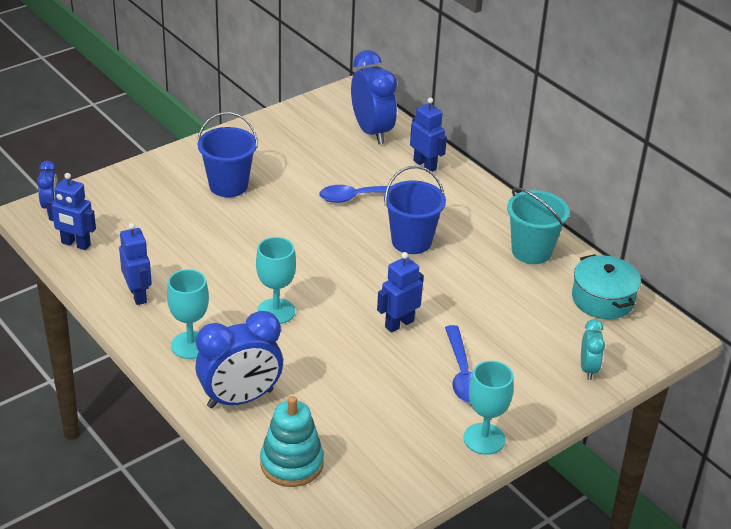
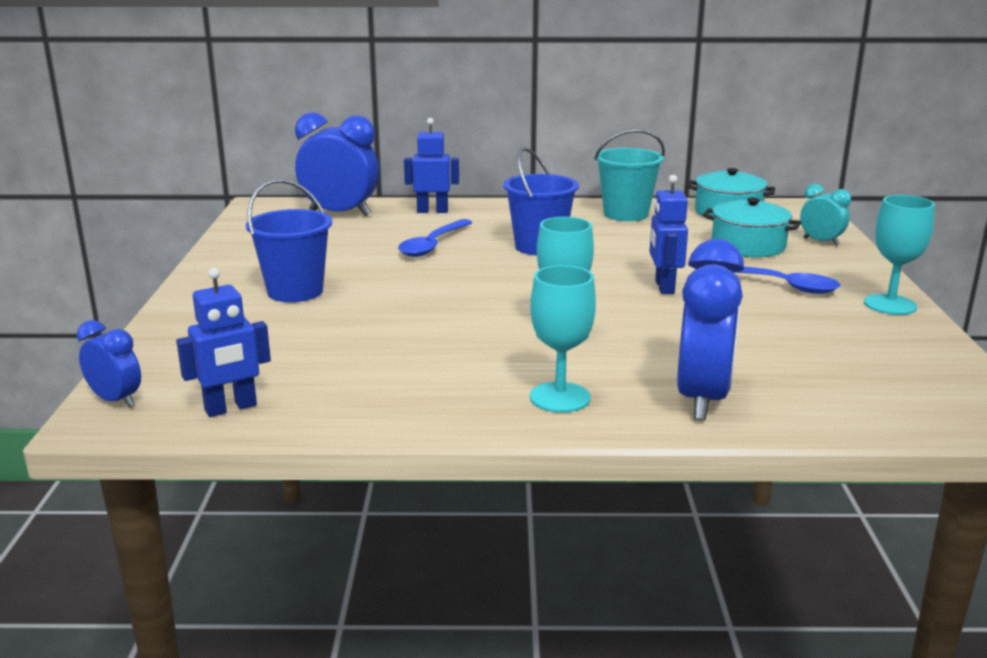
camera: 50 degrees left, 15 degrees down
(138, 295) = (409, 399): blue robot -> none
(291, 463) = (856, 405): turquoise stacking toy -> none
(532, 335) = (748, 246): none -> turquoise pot

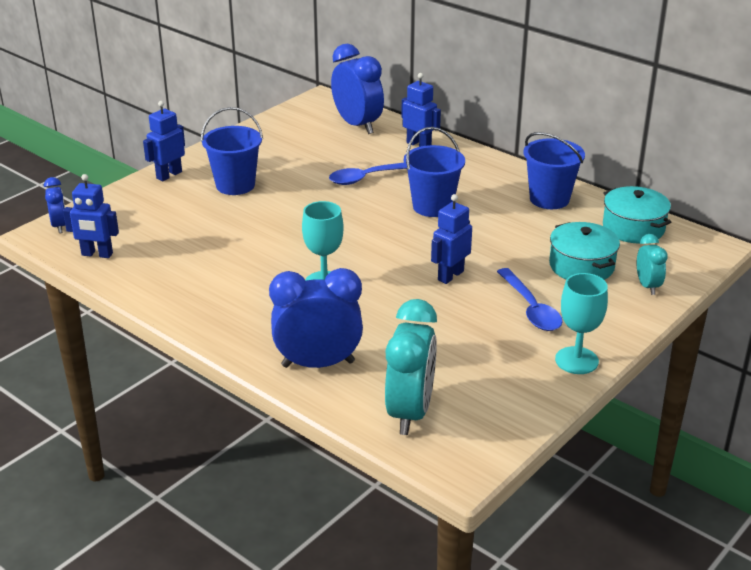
camera: 40 degrees right, 10 degrees up
(189, 307) = (169, 175): none -> blue robot
(560, 397) = (248, 324): turquoise goblet -> none
(626, 214) = (549, 199): turquoise bucket -> blue bucket
(702, 399) = (318, 364): blue clock -> blue clock turned 150 degrees counterclockwise
(866, 398) = (410, 412): none -> turquoise clock

